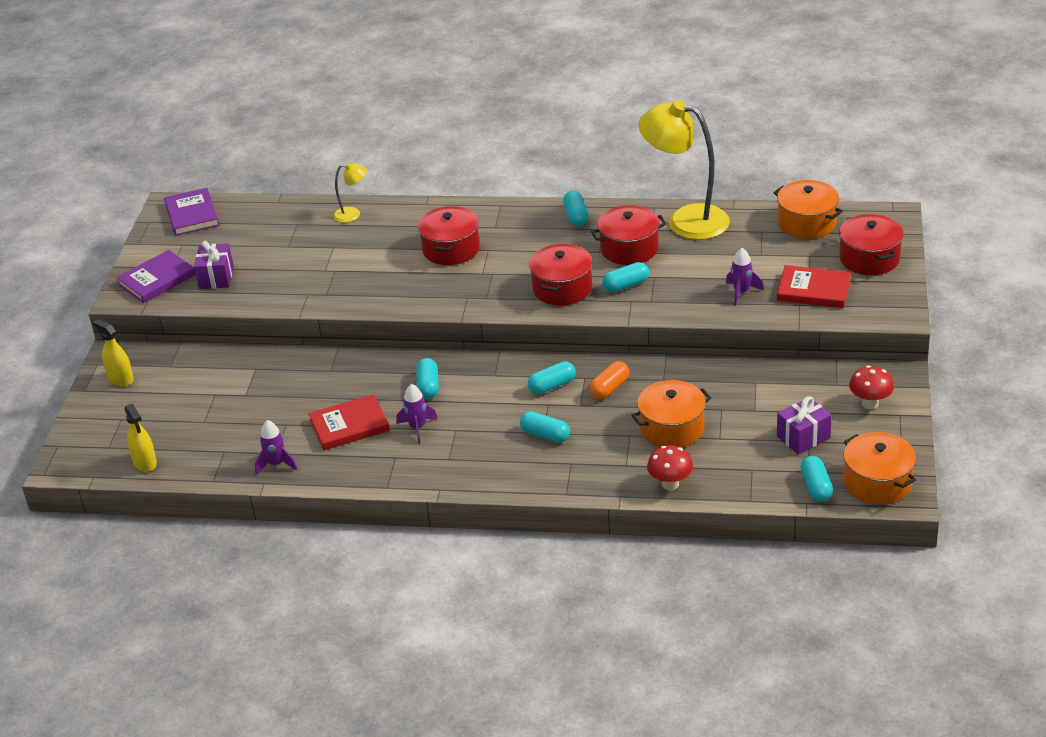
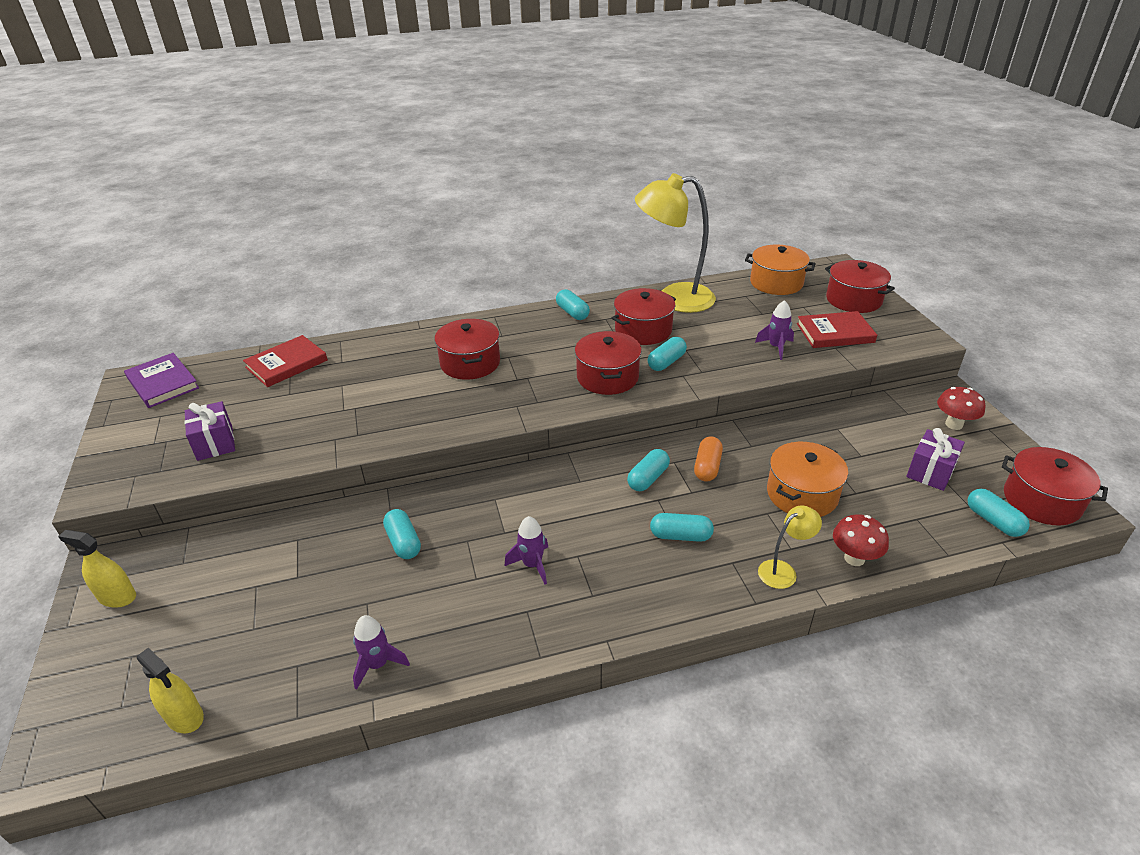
camera: 25 degrees left, 0 degrees up
(157, 279) = (138, 461): purple book -> none
(349, 425) = (448, 583): red book -> red book (286, 364)
(353, 214) = (347, 350): yellow lamp -> yellow lamp (783, 570)
(428, 386) = (515, 511): turquoise capsule -> turquoise capsule (403, 542)
(877, 482) = (1041, 500): orange pot -> red pot

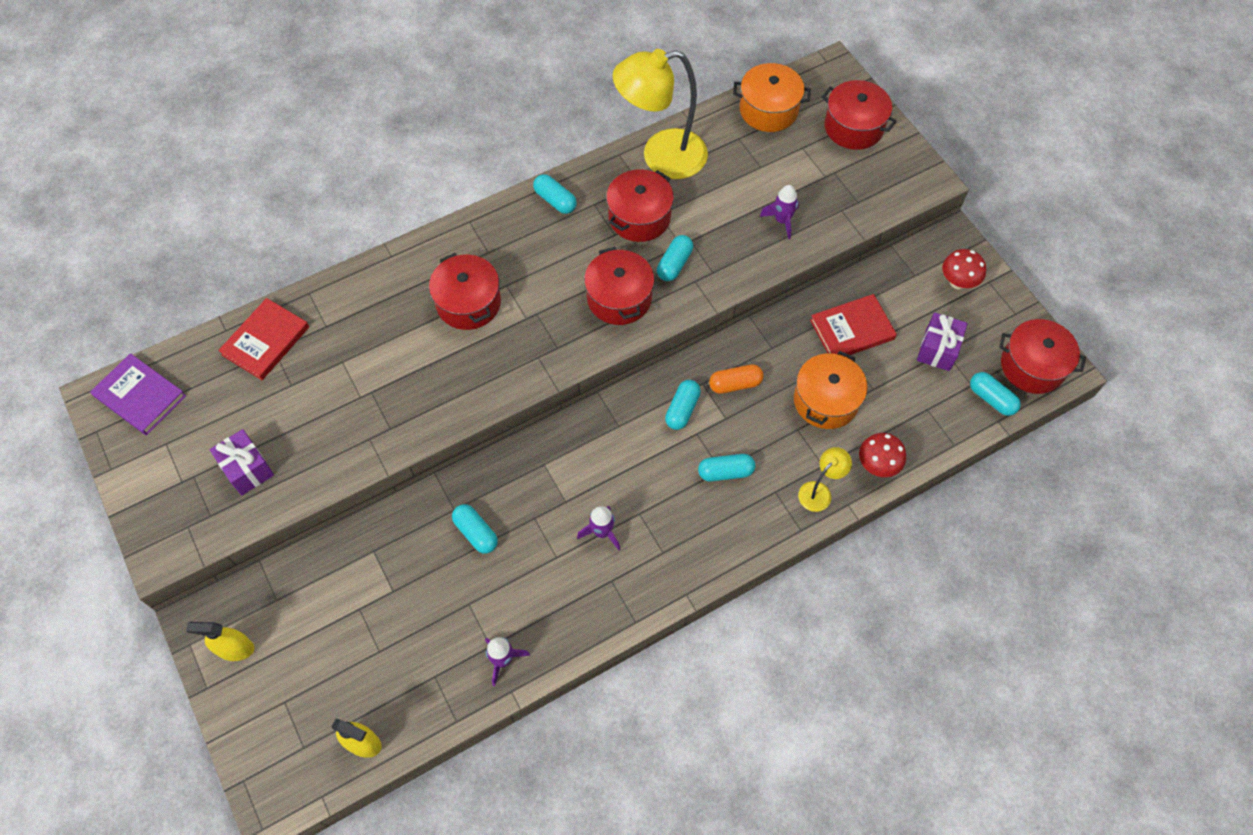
camera: 15 degrees left, 25 degrees up
(707, 467) = (735, 384): orange capsule -> orange capsule turned 75 degrees clockwise
(835, 333) = (839, 187): red book -> red book (852, 329)

